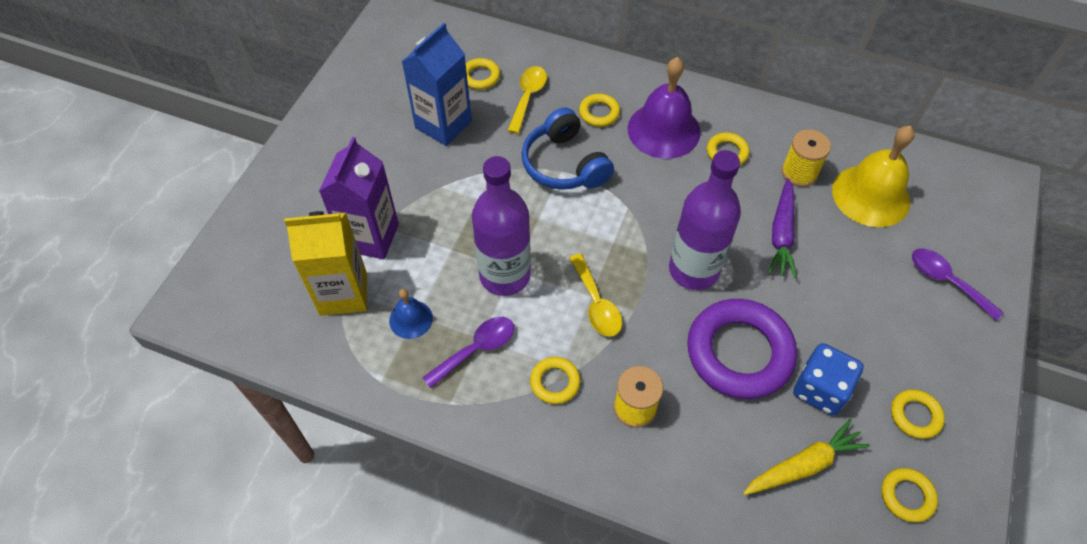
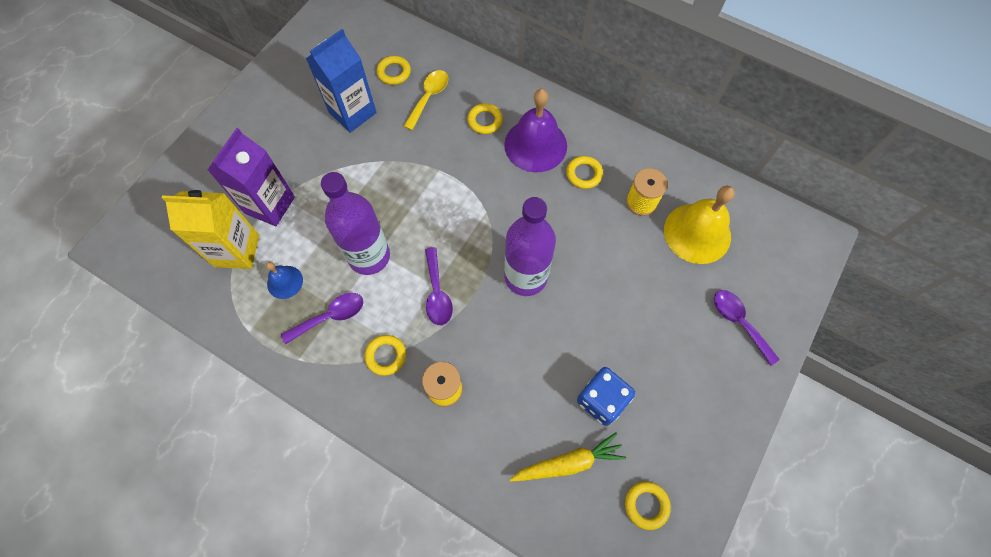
camera: 10 degrees right, 10 degrees up
(564, 164) = (443, 164): blue headphones -> none
(596, 303) = (437, 293): yellow spoon -> purple spoon
(739, 352) = (543, 356): purple ring -> none
(781, 234) = (609, 256): purple carrot -> none
(915, 416) = (674, 437): yellow ring -> none

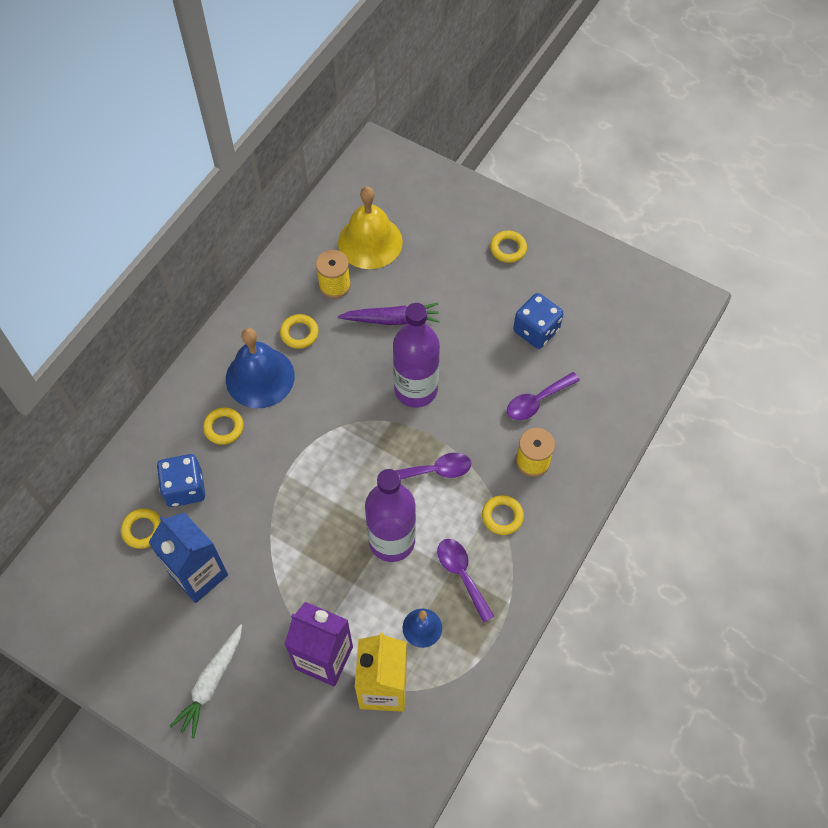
camera: 90 degrees left, 5 degrees down
(262, 127) = (211, 683): none -> white carrot
(429, 97) = (185, 488): yellow spoon -> blue dice
(535, 145) = (260, 377): purple bell -> blue bell
(568, 463) = (592, 359): yellow carrot -> none
(605, 254) = (391, 319): none -> purple carrot
(646, 505) = (622, 303): yellow ring -> yellow ring (508, 249)
(739, 322) = (460, 220): purple spoon -> purple spoon (537, 401)

